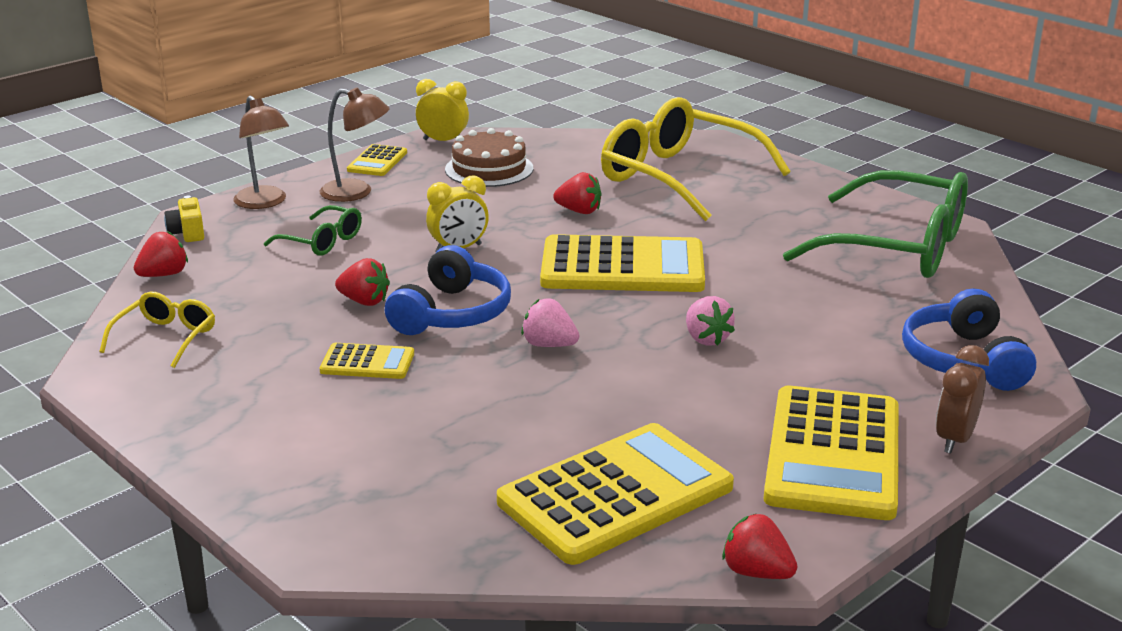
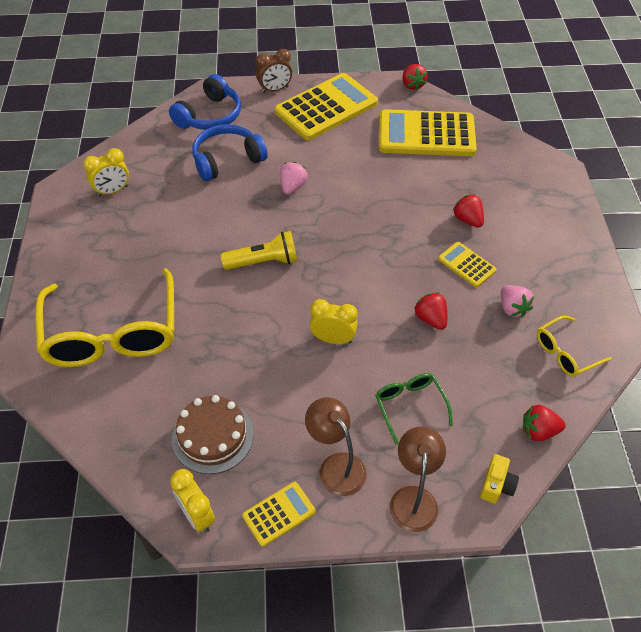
camera: 140 degrees left, 25 degrees up
(451, 313) = (392, 278): blue headphones -> blue headphones (227, 160)
(549, 345) = (367, 225): pink strawberry -> pink strawberry (512, 308)
(579, 211) = (220, 334): red strawberry -> red strawberry (468, 220)
(622, 267) = (263, 262): yellow calculator -> yellow flashlight
(896, 247) = (112, 191): green glasses -> yellow clock

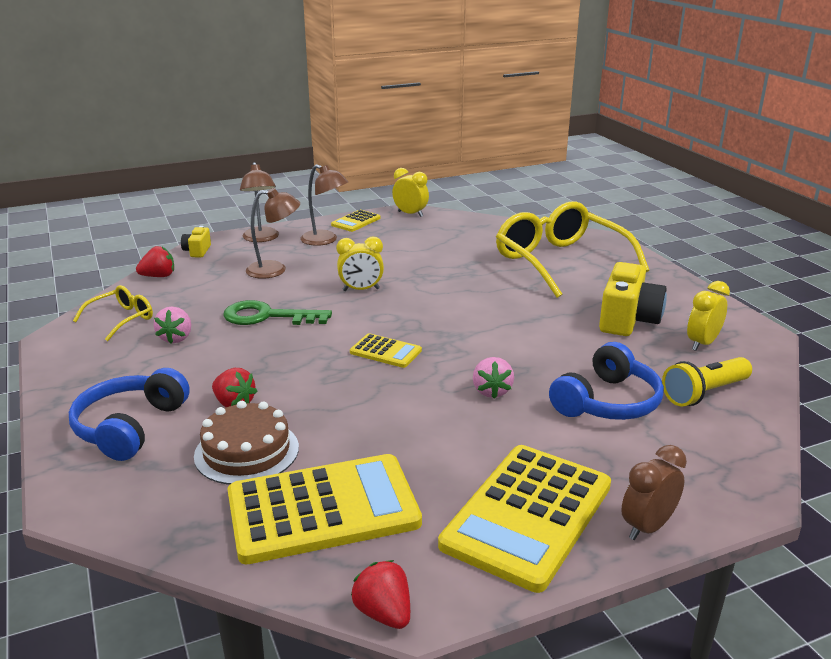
camera: 160 degrees right, 25 degrees down
(137, 230) = (628, 320): none -> yellow camera
(209, 116) = (701, 454): blue headphones -> blue headphones (130, 427)
(212, 436) = (427, 237): brown cake -> brown cake (247, 451)
(263, 262) = (468, 323): yellow flashlight -> yellow flashlight (704, 393)
(410, 406) = (275, 270): green glasses -> brown lamp
(431, 319) = (267, 316): red strawberry -> green key
(466, 265) = (232, 361): yellow calculator -> yellow calculator (385, 351)
(512, 308) = (176, 338): pink strawberry -> pink strawberry turned 135 degrees counterclockwise

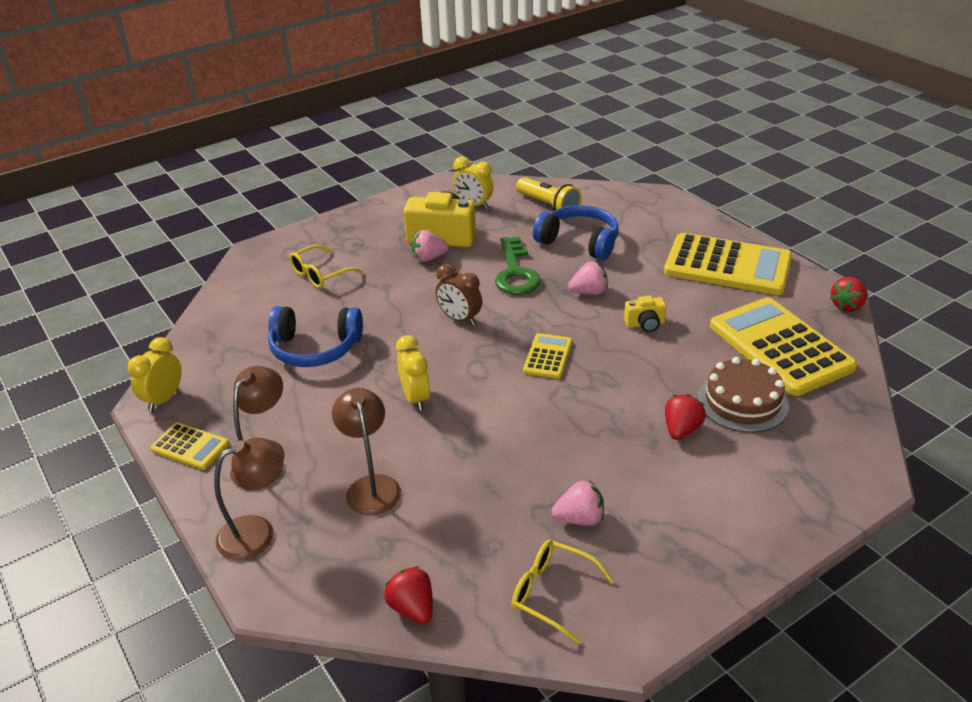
camera: 100 degrees left, 10 degrees up
(130, 427) = (754, 488): blue headphones -> blue headphones (315, 348)
(197, 251) = (312, 596): yellow camera -> yellow camera (645, 324)
(267, 316) = (502, 456): green key -> green key (515, 272)
(561, 262) = (320, 274): yellow glasses -> yellow glasses, size x0.47
(582, 310) = (429, 258): none -> pink strawberry
(647, 527) = (710, 226): brown clock -> brown clock (459, 319)

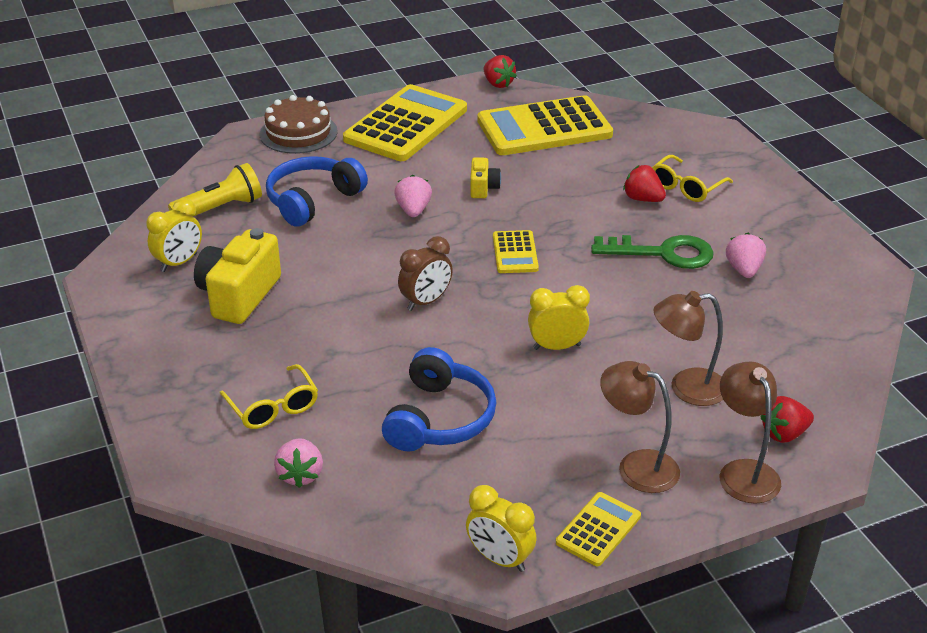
camera: 80 degrees left, 0 degrees up
(412, 608) = (841, 374): red strawberry -> red strawberry (784, 434)
(429, 258) = (285, 311): pink strawberry -> pink strawberry (300, 475)
(515, 272) = (352, 251): green key -> green key (663, 253)
(548, 356) = (515, 253): yellow calculator -> yellow calculator turned 120 degrees counterclockwise
(553, 593) = (826, 296): yellow glasses -> yellow glasses (686, 187)
(742, 401) = (613, 162): brown cake -> brown cake (298, 133)

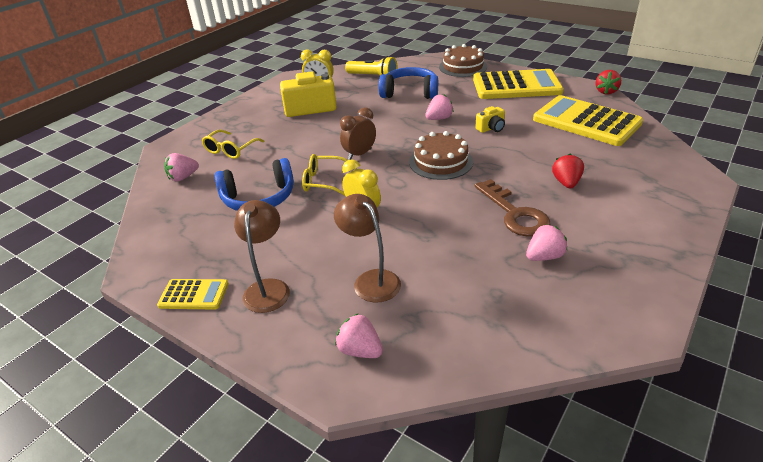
camera: 60 degrees right, 0 degrees up
(426, 302) = (359, 154): brown clock -> brown clock turned 120 degrees clockwise
(500, 559) = (147, 266): yellow clock -> none
(515, 253) = (440, 162): yellow calculator -> brown cake
(663, 253) = (515, 214): green key -> brown key
(686, 187) = (609, 194): yellow glasses -> yellow glasses (324, 181)
(744, 472) = (298, 343): brown lamp -> none
(784, 434) = (360, 350): red strawberry -> pink strawberry

